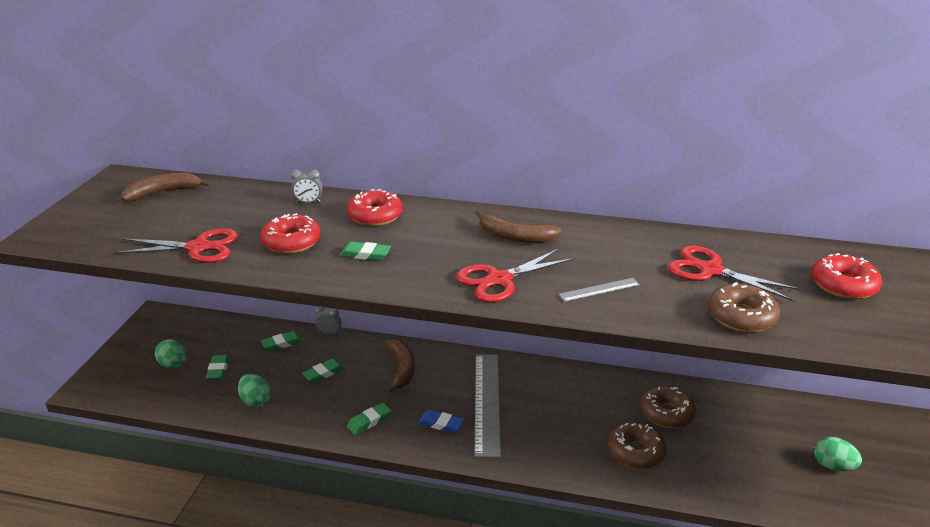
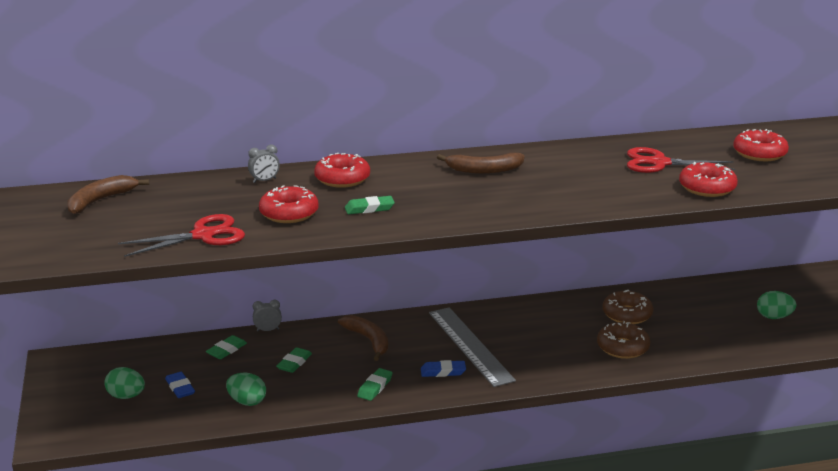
camera: 25 degrees left, 5 degrees down
(218, 370) = (180, 388): green eraser -> blue eraser
(499, 280) = (504, 202): red scissors -> none
(599, 289) = (589, 192): grey ruler -> none
(741, 316) = (707, 188): brown donut -> red donut

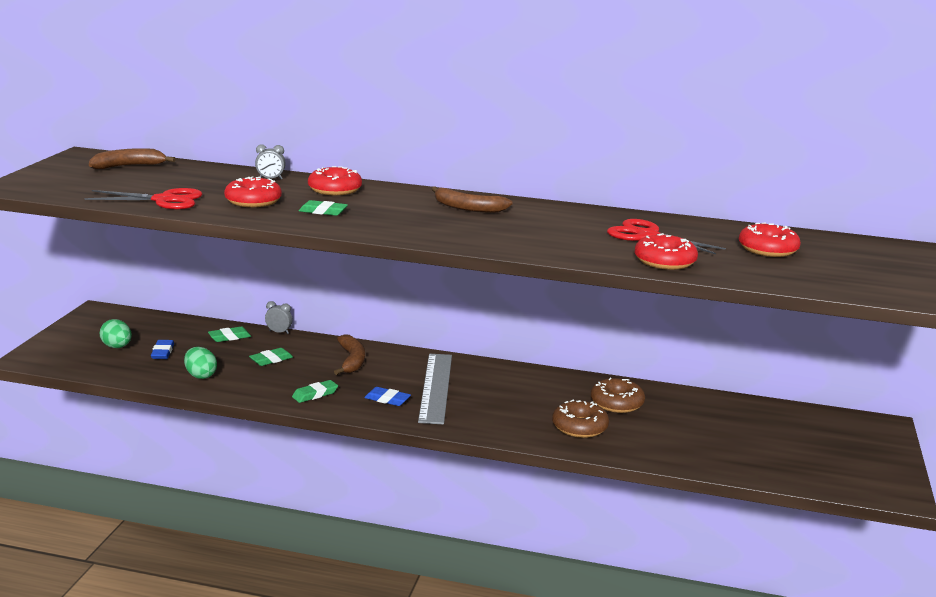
camera: 25 degrees right, 5 degrees down
(774, 317) = (773, 445): green egg -> none

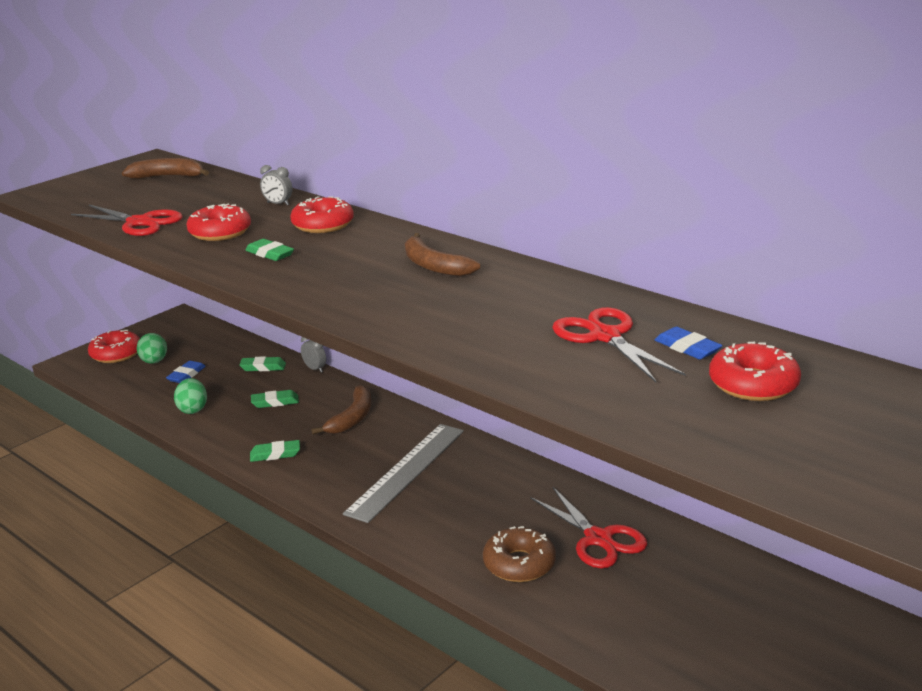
camera: 30 degrees right, 5 degrees up
(387, 399) = (340, 476): blue eraser -> blue eraser (687, 348)
(616, 403) = (598, 539): brown donut -> red scissors
(665, 261) = (573, 383): red donut -> red donut (116, 354)

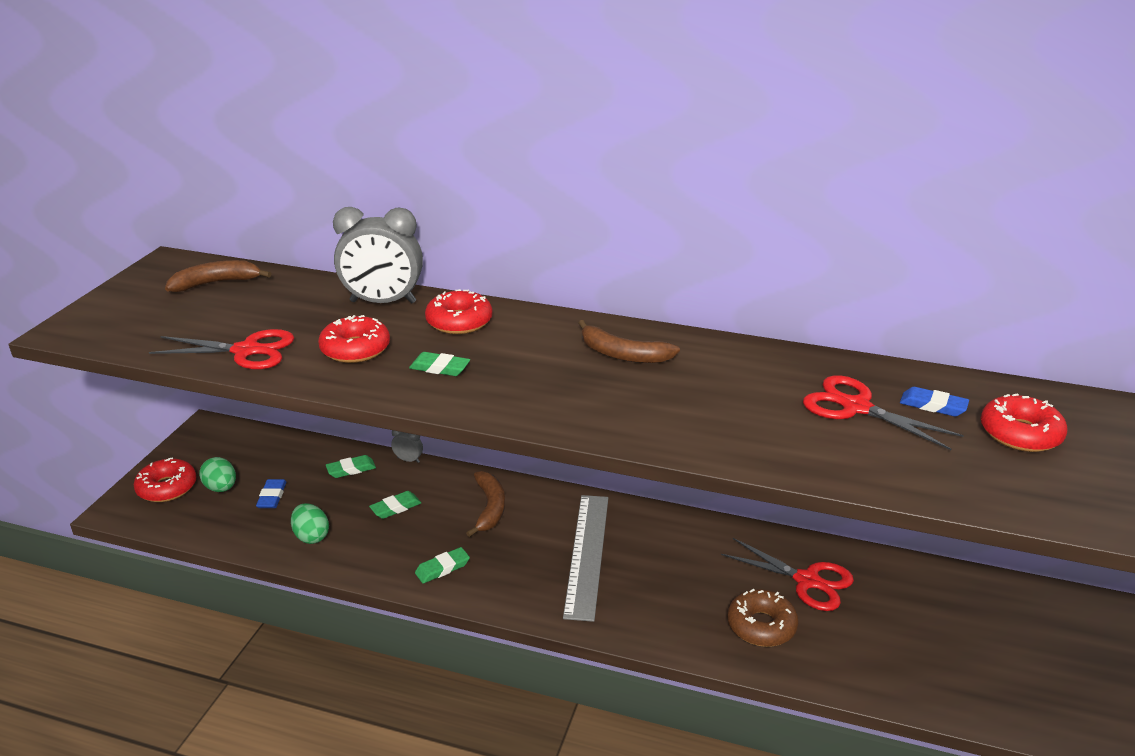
camera: 25 degrees left, 5 degrees up
(278, 204) = (383, 302): grey clock -> grey clock, size x2.34

